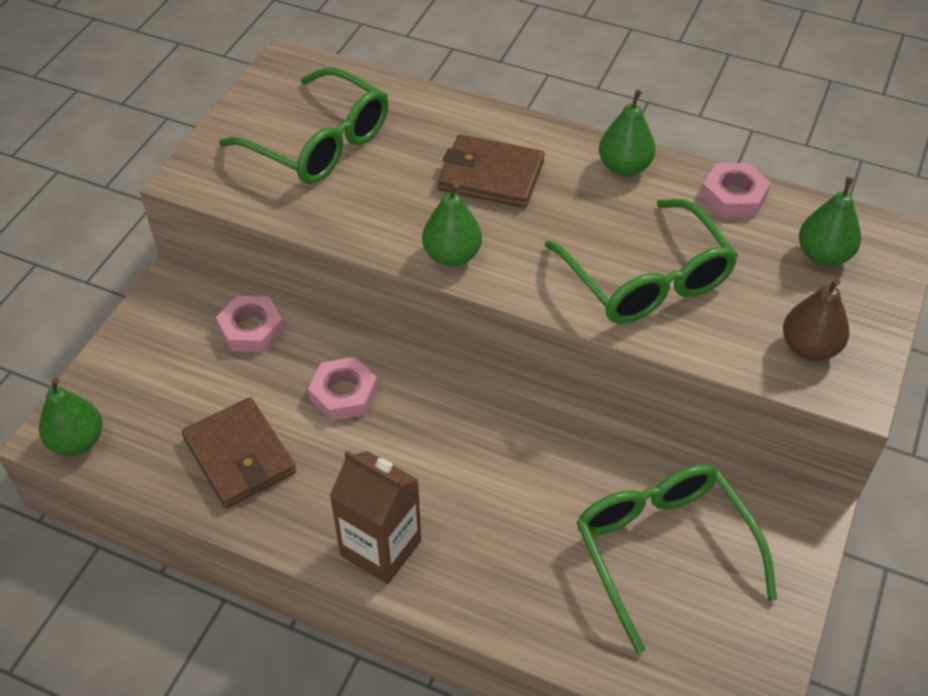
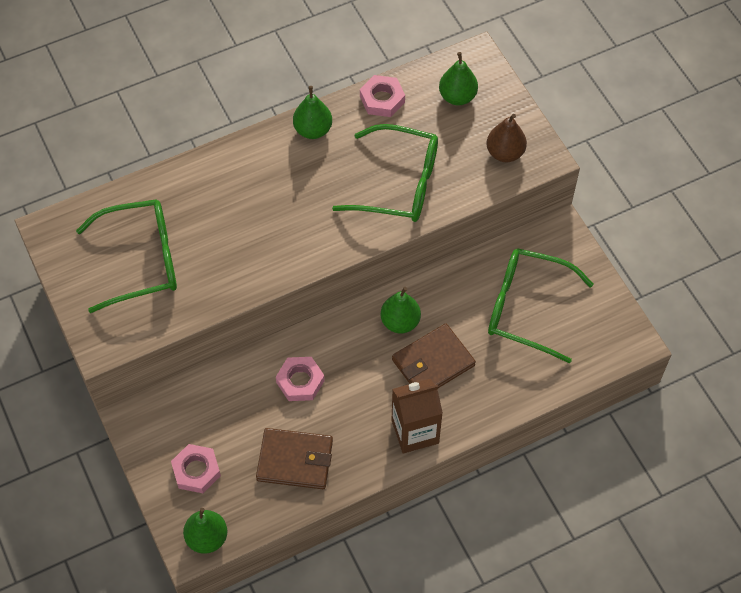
camera: 50 degrees left, 10 degrees up
(251, 329) = (208, 397): pink nut -> pink nut (196, 471)
(452, 255) = (296, 258): green pear -> green pear (400, 322)
(491, 176) = (256, 196): brown wallet -> brown wallet (433, 363)

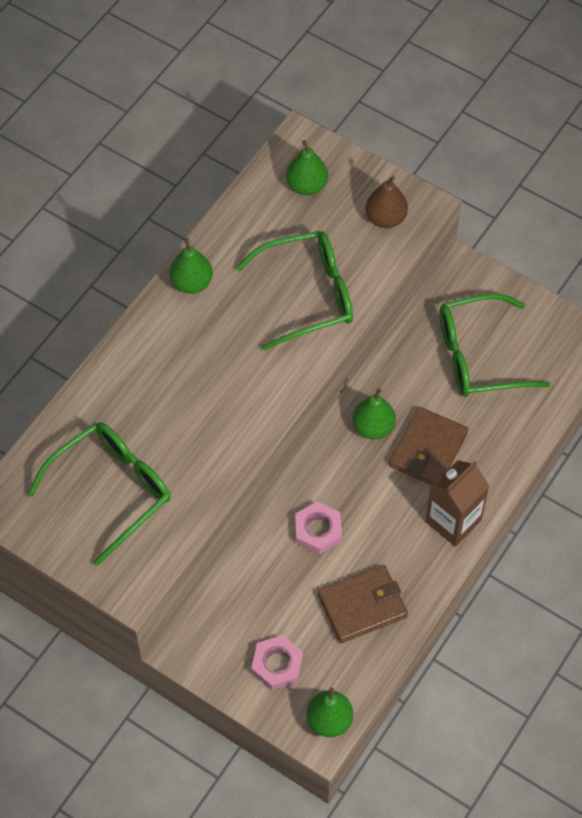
camera: 30 degrees left, 0 degrees up
(382, 99) = (238, 222): pink nut -> none

